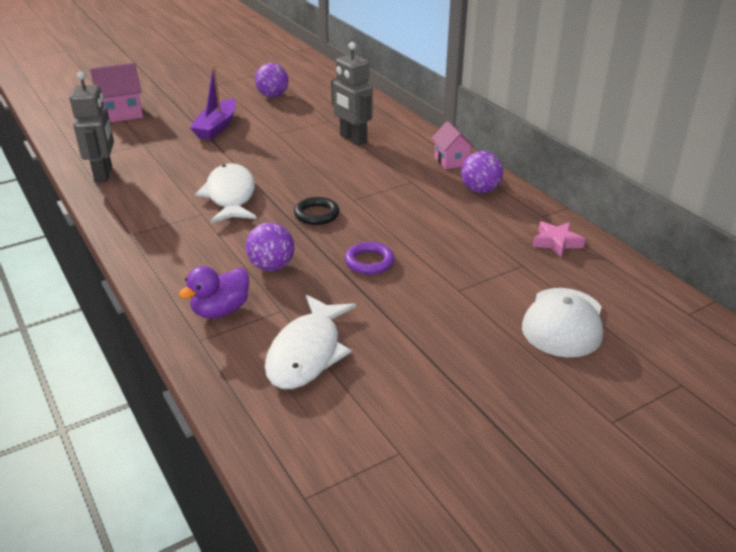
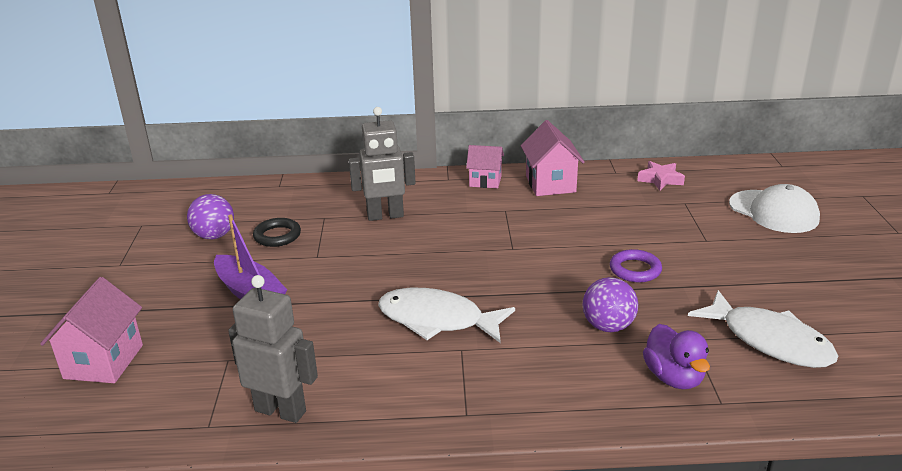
camera: 60 degrees left, 5 degrees down
(316, 214) = (525, 276): black ring -> black ring (277, 236)
(480, 190) = (550, 184): purple ball -> pink house

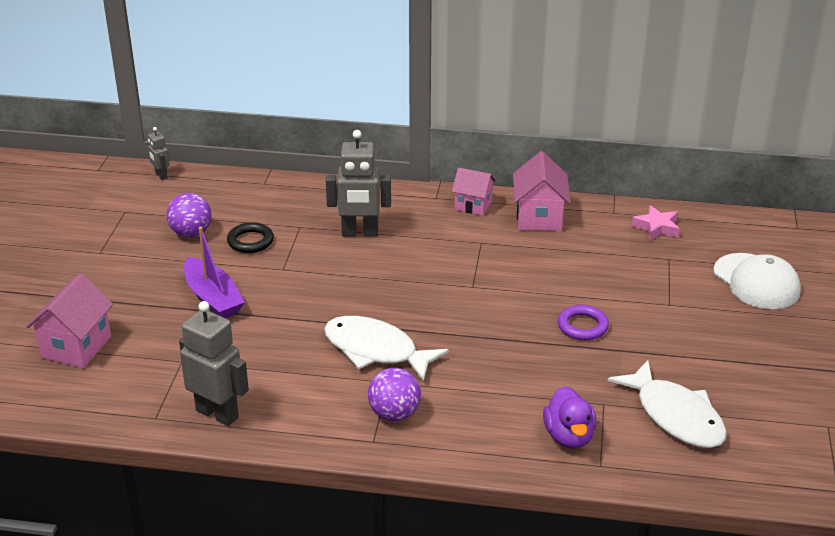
camera: 10 degrees right, 5 degrees up
(174, 190) = (161, 175): none -> grey robot
(608, 326) = (531, 380): purple ball -> purple ball (394, 414)

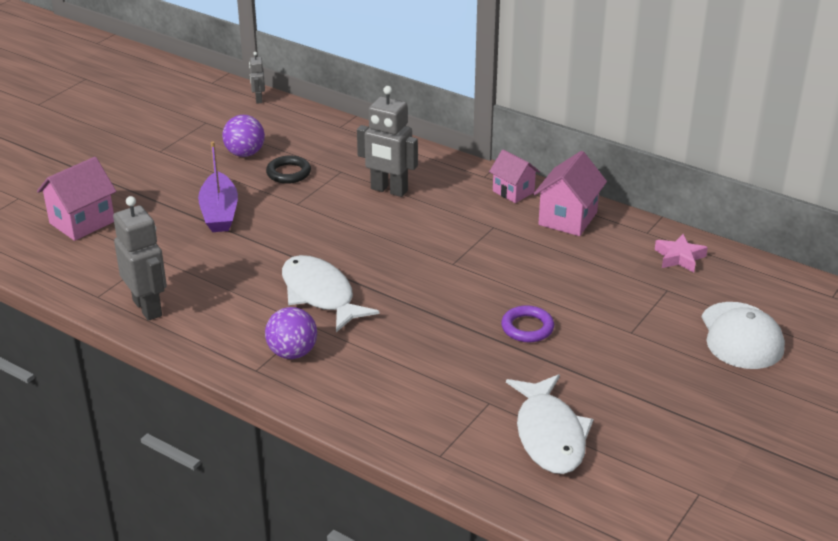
camera: 25 degrees right, 0 degrees up
(569, 436) = (431, 421): purple duck -> none

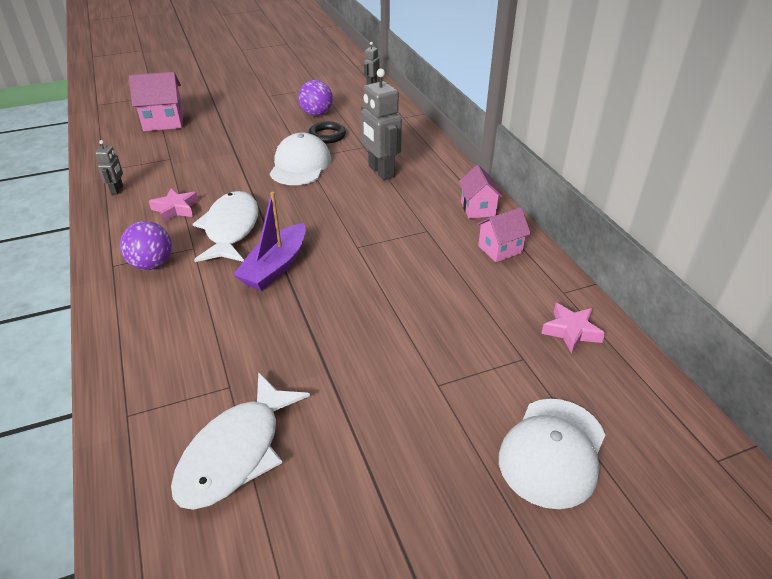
camera: 35 degrees right, 5 degrees up
(148, 308) = (117, 190): grey robot -> grey robot, size x0.50
(219, 212) = (248, 145): purple boat -> purple boat (275, 267)
(239, 300) = (175, 209): none -> pink star
(303, 212) = (300, 165): none -> white cap
(527, 328) = (348, 331): purple ring -> none
(567, 218) = (500, 249): pink house -> pink house, size x0.67

